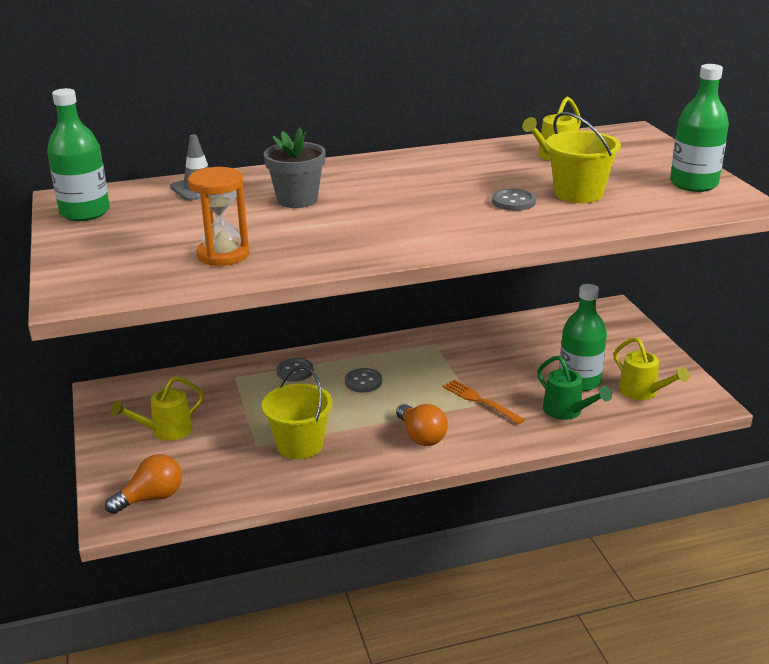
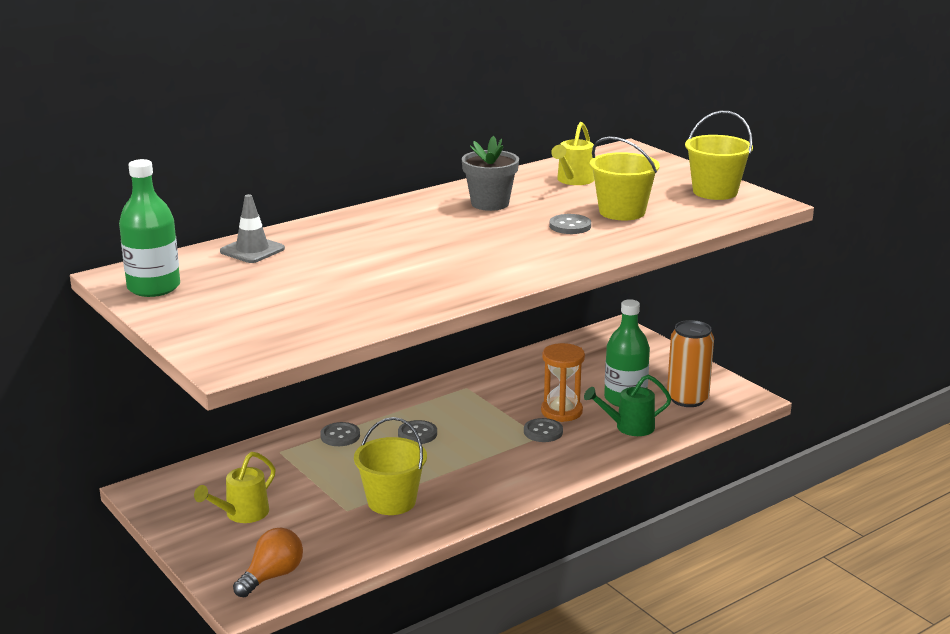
camera: 20 degrees left, 5 degrees down
(223, 255) = (338, 307): orange hourglass -> orange hourglass (561, 411)
(297, 200) = (363, 249): grey flower pot -> grey flower pot (490, 203)
(421, 436) = (506, 472): orange light bulb -> none
(480, 401) = (543, 432): orange fork -> grey button
(567, 411) = (629, 427): green watering can -> green watering can turned 135 degrees clockwise
(643, 392) = (687, 399): yellow watering can -> orange can
(693, 184) = (715, 192): green bottle -> yellow bucket

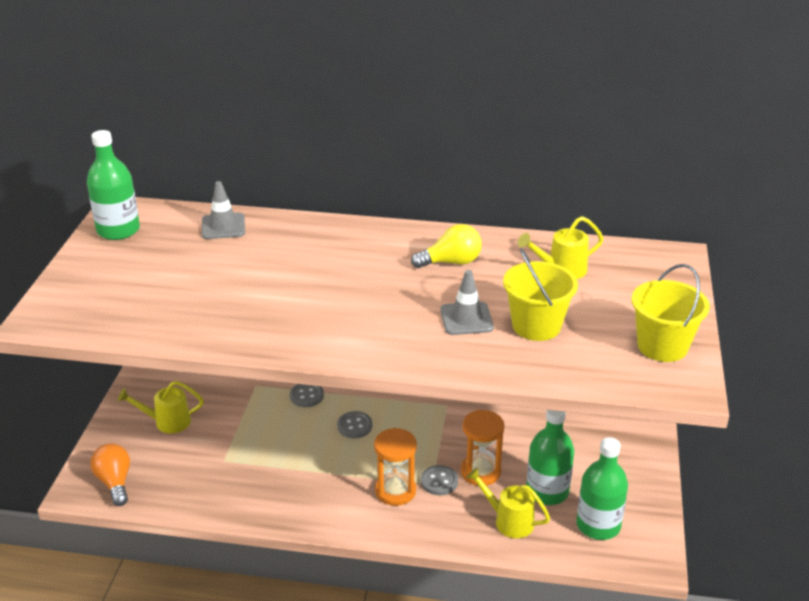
camera: 45 degrees right, 10 degrees up
(272, 576) = (115, 482): orange light bulb -> orange light bulb turned 105 degrees counterclockwise
(391, 501) = (257, 473): yellow bucket -> none
(490, 203) = (451, 262): grey flower pot -> yellow light bulb
(521, 453) = (395, 491): none -> orange hourglass
(570, 226) = (466, 319): grey button -> grey traffic cone
(629, 427) = (508, 521): green watering can -> yellow watering can
(687, 399) = (598, 525): orange can -> green bottle

